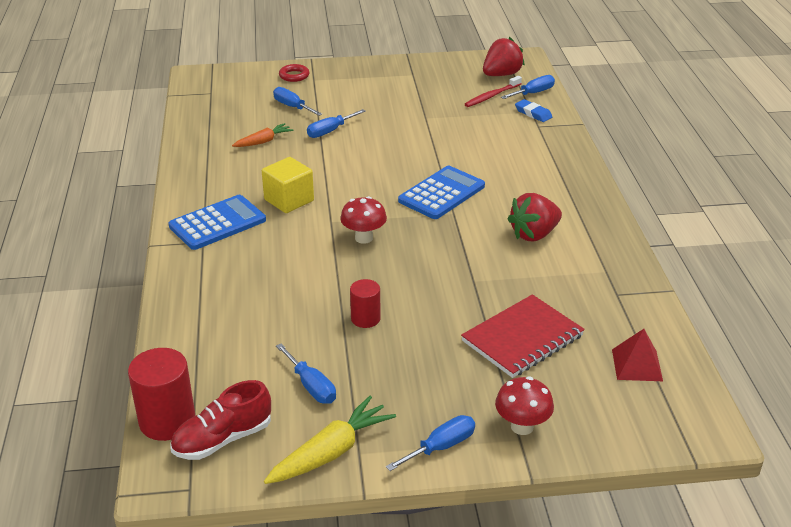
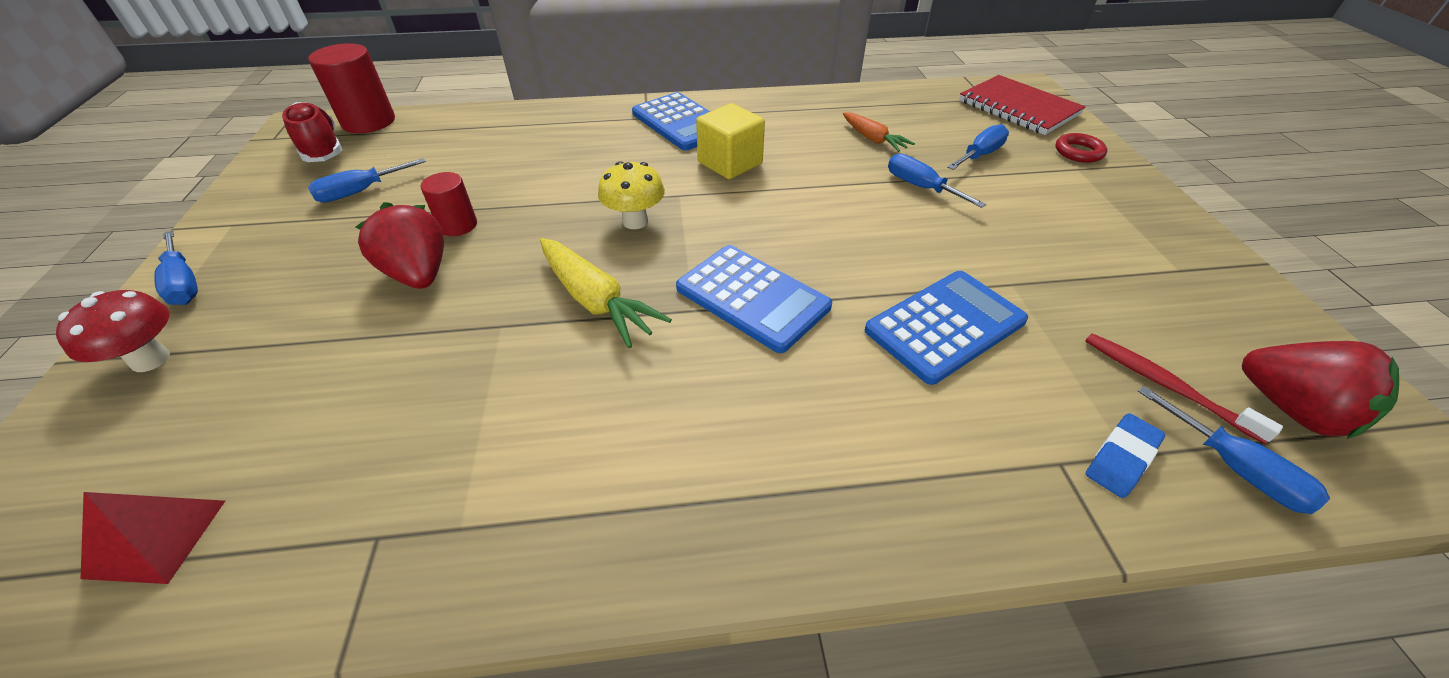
camera: 90 degrees right, 10 degrees up
(331, 452) = (249, 207): yellow carrot -> yellow carrot (595, 301)
(364, 238) = (635, 221): red mushroom -> yellow mushroom
(459, 140) = (945, 326): none -> blue calculator
(522, 339) = (330, 375): red notebook -> red notebook (1018, 108)
(534, 234) = (613, 415): red strawberry -> red strawberry (419, 274)

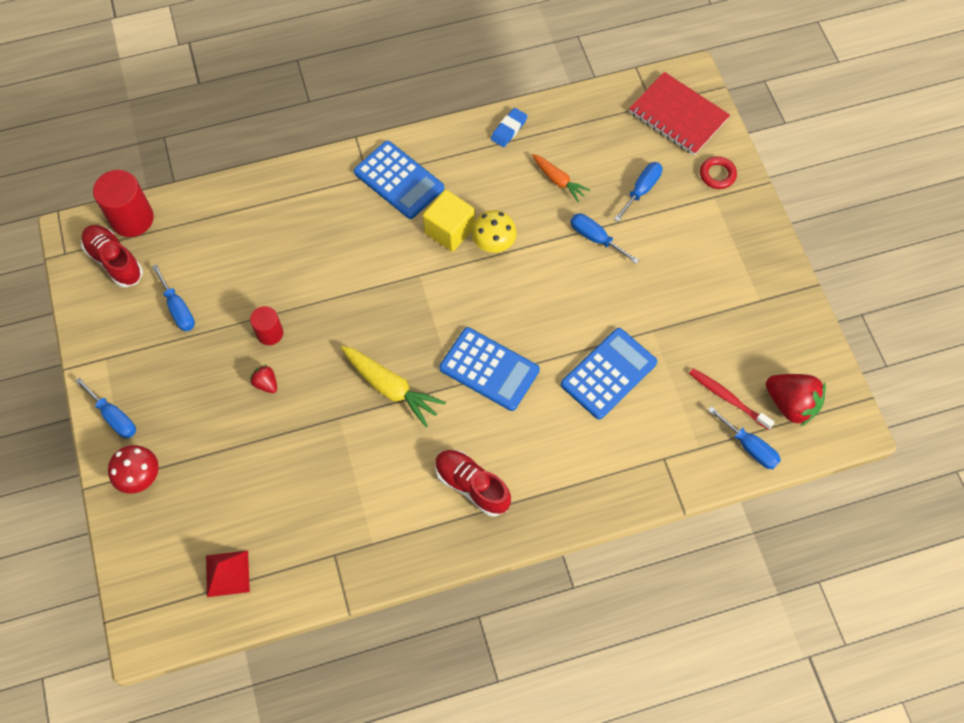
camera: 10 degrees left, 20 degrees up
(360, 192) = (178, 309): blue screwdriver -> blue screwdriver turned 75 degrees counterclockwise
(419, 274) = (266, 383): red strawberry -> red strawberry, size x0.51
(635, 221) = (395, 309): yellow mushroom -> yellow mushroom (493, 244)
(685, 454) = (472, 485): none -> red shoe
(1121, 458) = (694, 450): blue eraser -> blue eraser (509, 129)

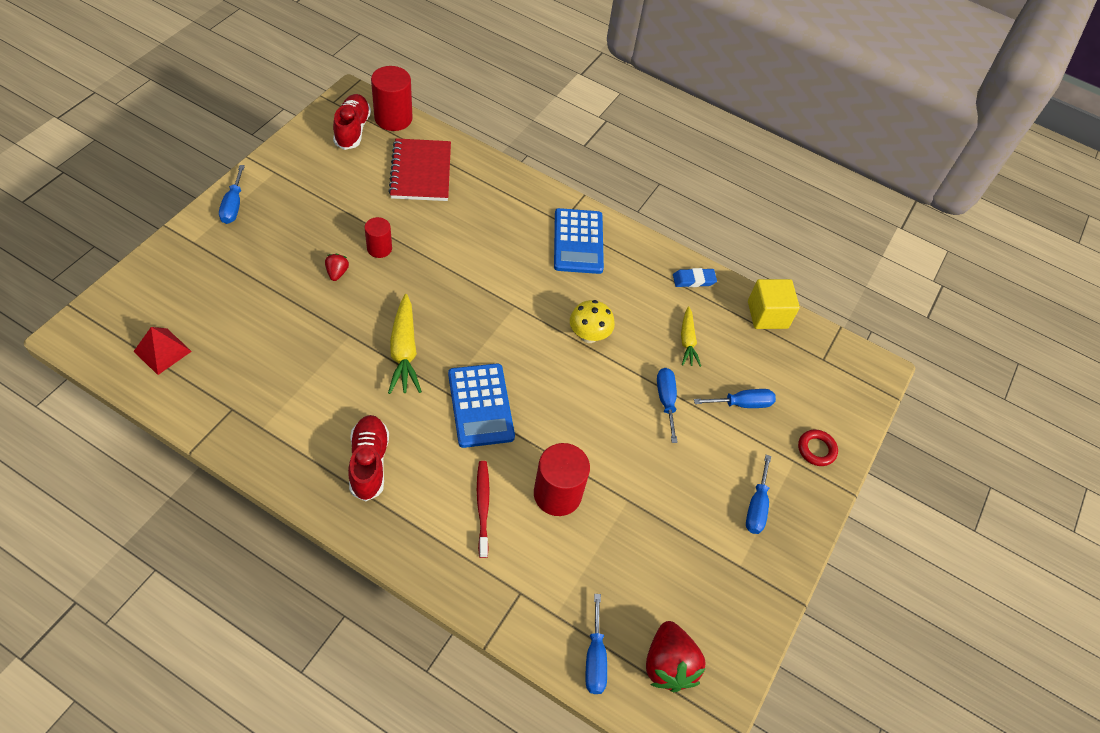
camera: 40 degrees right, 10 degrees down
(141, 477) = (199, 250): red mushroom -> none
(178, 309) = (349, 185): blue screwdriver -> blue screwdriver (756, 506)
(449, 230) = (571, 299): yellow cube -> yellow cube (767, 315)
(558, 181) = (687, 341): orange carrot -> yellow carrot
(608, 374) = (557, 494): blue calculator -> red cylinder
(678, 116) = (834, 384): red notebook -> red notebook (421, 172)
(728, 398) = (624, 606): red toothbrush -> red toothbrush (483, 507)

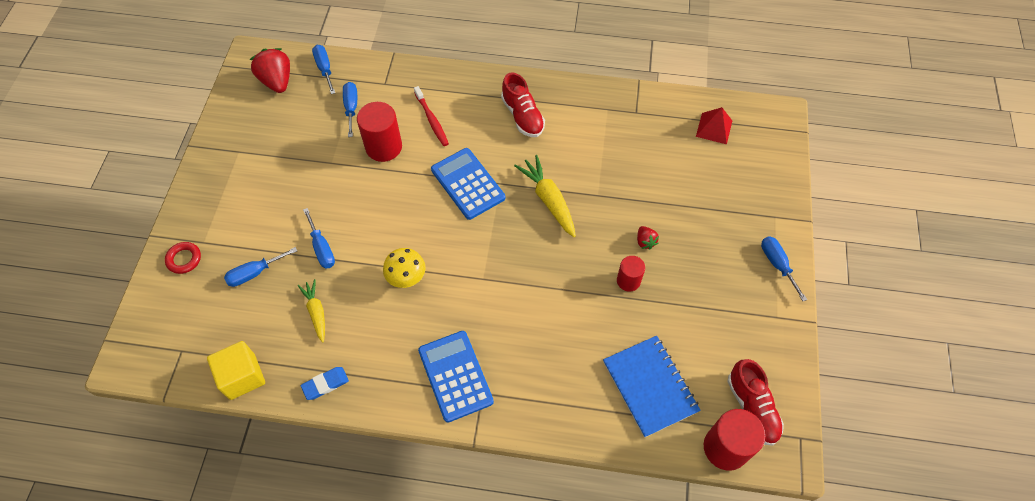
camera: 165 degrees right, 5 degrees up
(421, 172) = (650, 386): red notebook -> blue notebook
(756, 506) = (231, 195): blue screwdriver -> blue screwdriver (351, 108)

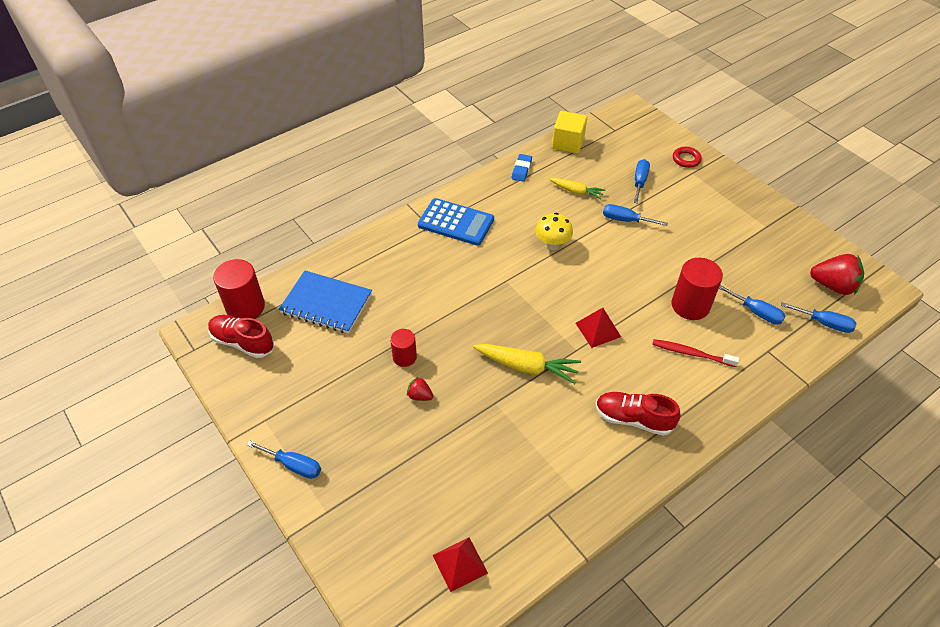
camera: 135 degrees right, 10 degrees down
(468, 184) = (598, 330): blue calculator -> red pyramid

